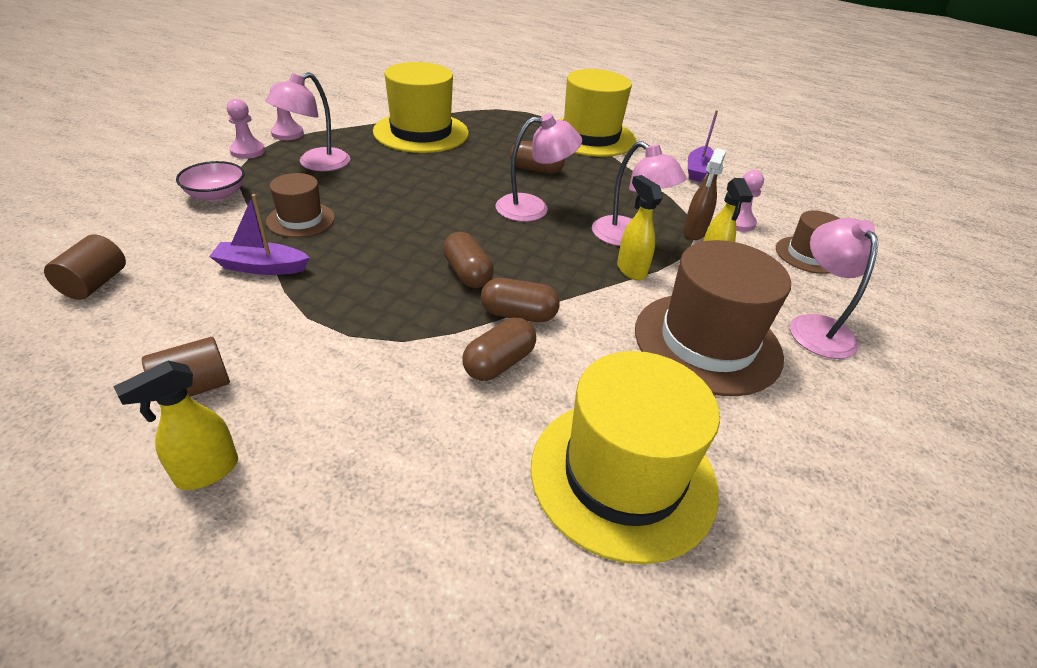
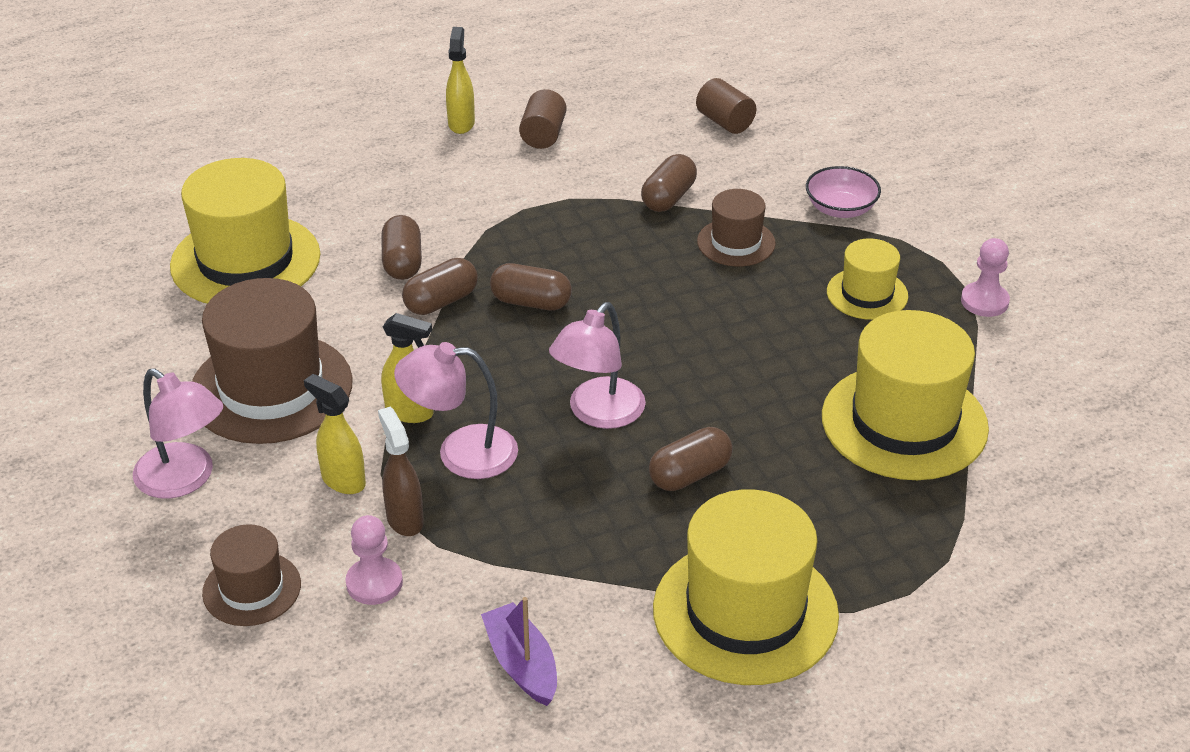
camera: 135 degrees right, 0 degrees up
(248, 151) = (946, 256): pink pawn -> none
(261, 267) = (668, 198): purple boat -> brown capsule
(316, 164) = (867, 294): pink lamp -> yellow hat

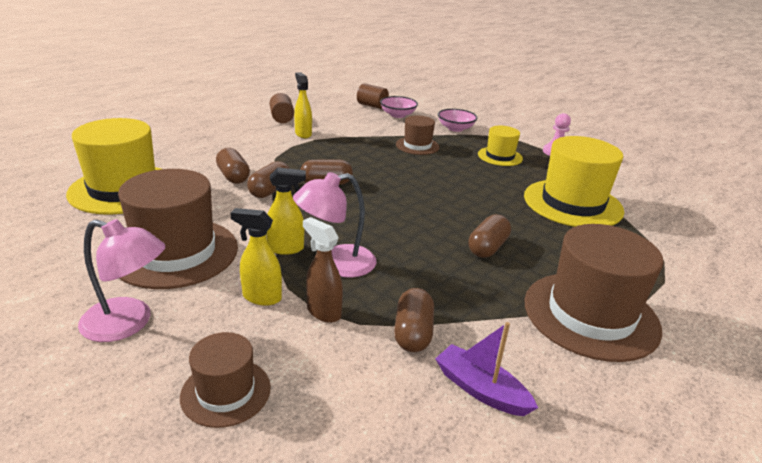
camera: 25 degrees left, 10 degrees down
(374, 583) = (328, 361): pink pawn -> none
(461, 123) = (232, 118): yellow spray bottle -> yellow spray bottle (303, 134)
(598, 413) = (408, 228): pink lamp -> none
(668, 198) = (368, 133): brown capsule -> brown capsule (413, 333)
(745, 612) = (590, 315): yellow hat -> brown hat
(756, 155) = (398, 115): none -> pink bowl

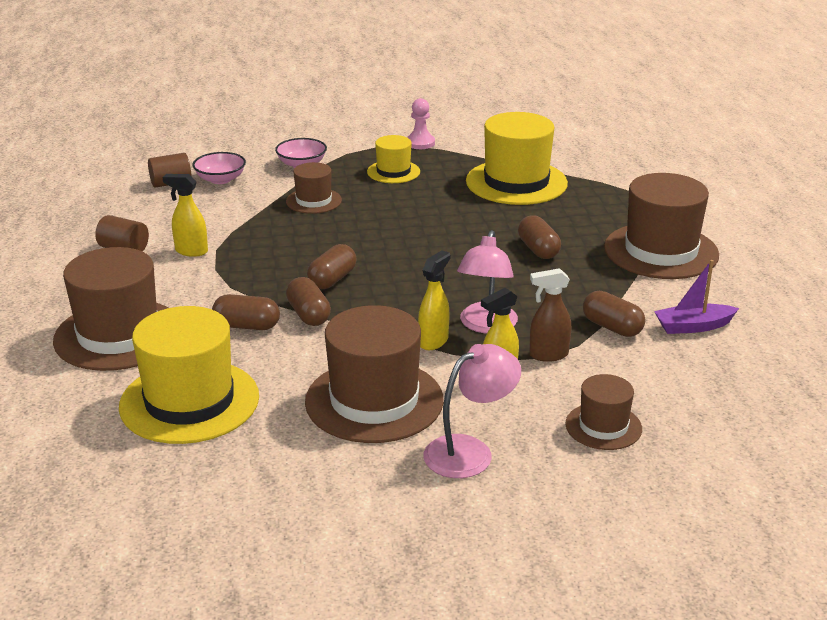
camera: 50 degrees left, 0 degrees up
(184, 146) = (118, 335): none -> brown hat

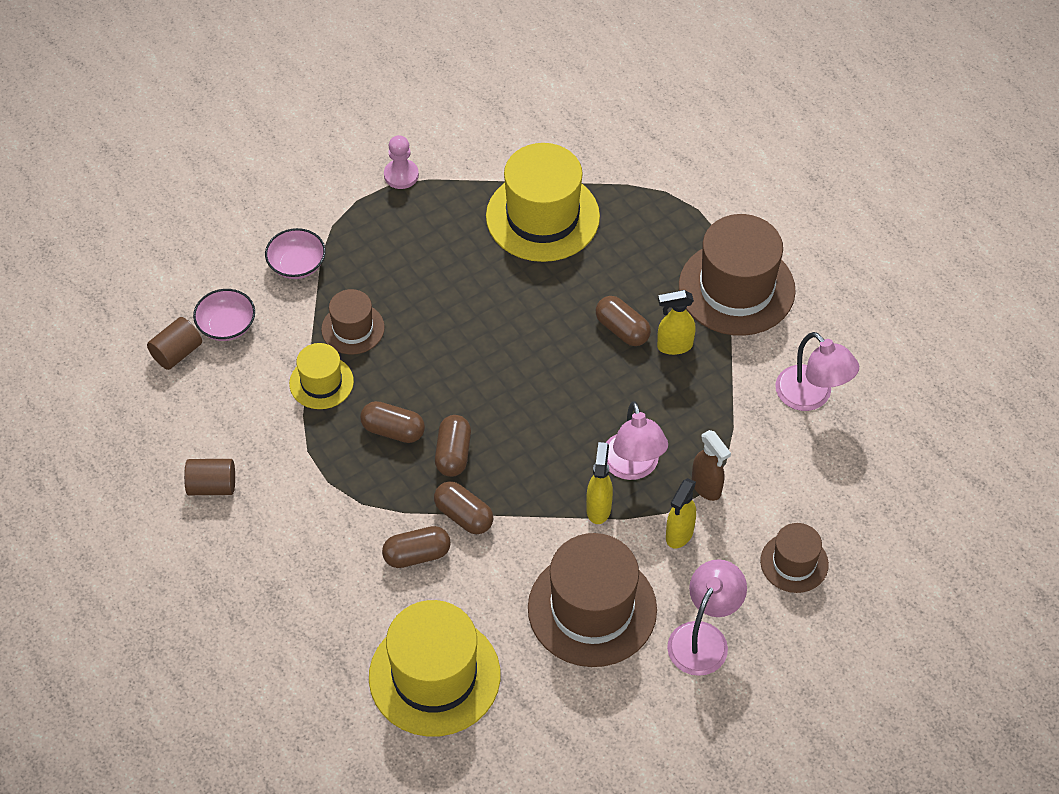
camera: 25 degrees left, 25 degrees up
(118, 335) = (305, 616): brown hat -> none
(191, 251) = (283, 463): yellow spray bottle -> yellow spray bottle (674, 346)
(393, 172) = (404, 243): yellow hat -> yellow hat (321, 382)
(548, 355) = (706, 487): brown spray bottle -> brown spray bottle turned 90 degrees counterclockwise
(612, 327) = (743, 425): brown capsule -> brown capsule (393, 430)
(693, 326) = (811, 397): purple boat -> pink lamp

